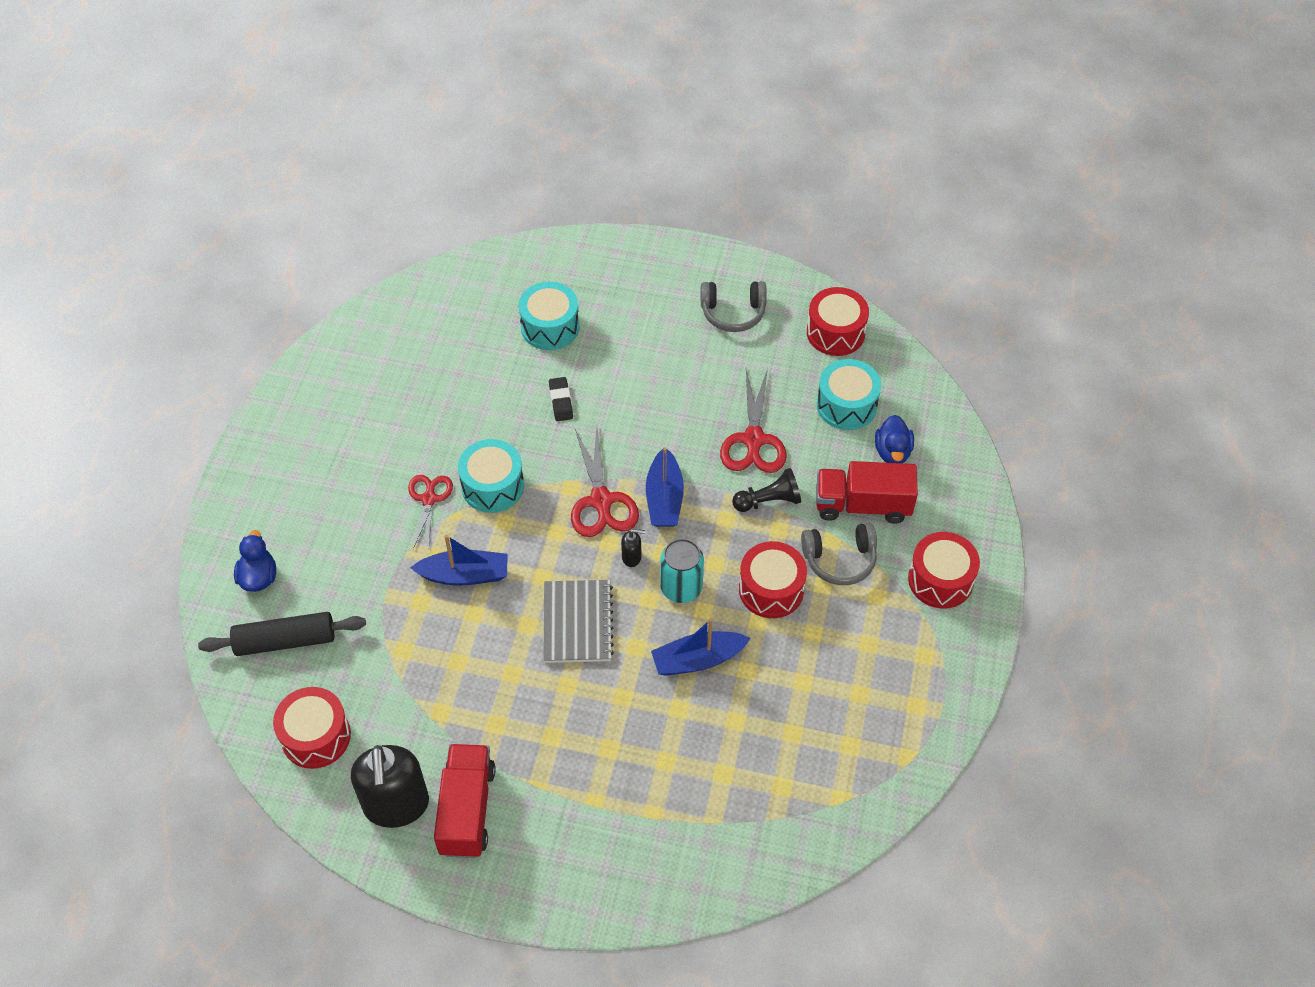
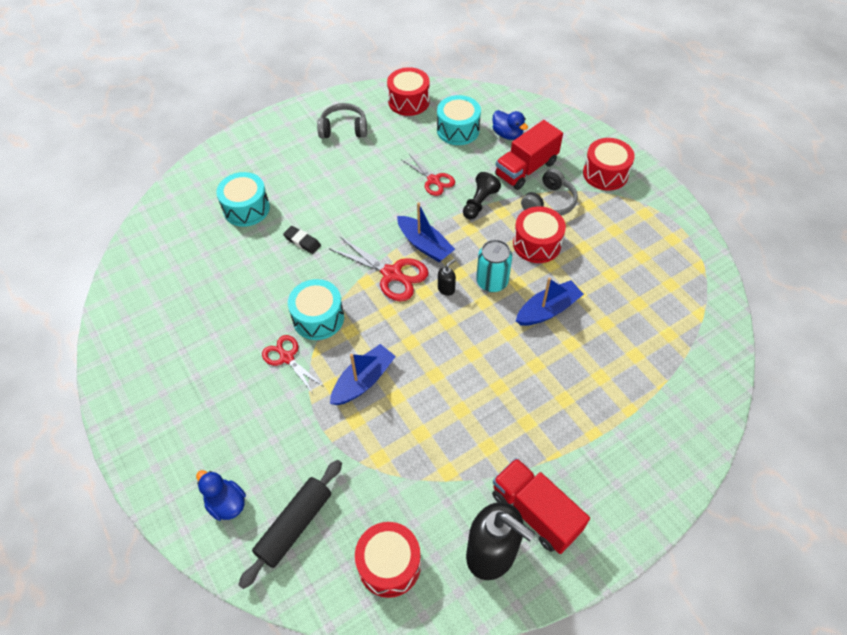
camera: 45 degrees left, 0 degrees up
(577, 623) = (461, 348): grey notebook -> none
(698, 660) = (548, 310): blue boat -> blue boat turned 150 degrees counterclockwise
(733, 312) = (343, 129): grey headphones -> grey headphones turned 135 degrees counterclockwise
(753, 440) = (433, 180): red scissors -> red scissors, size x0.66

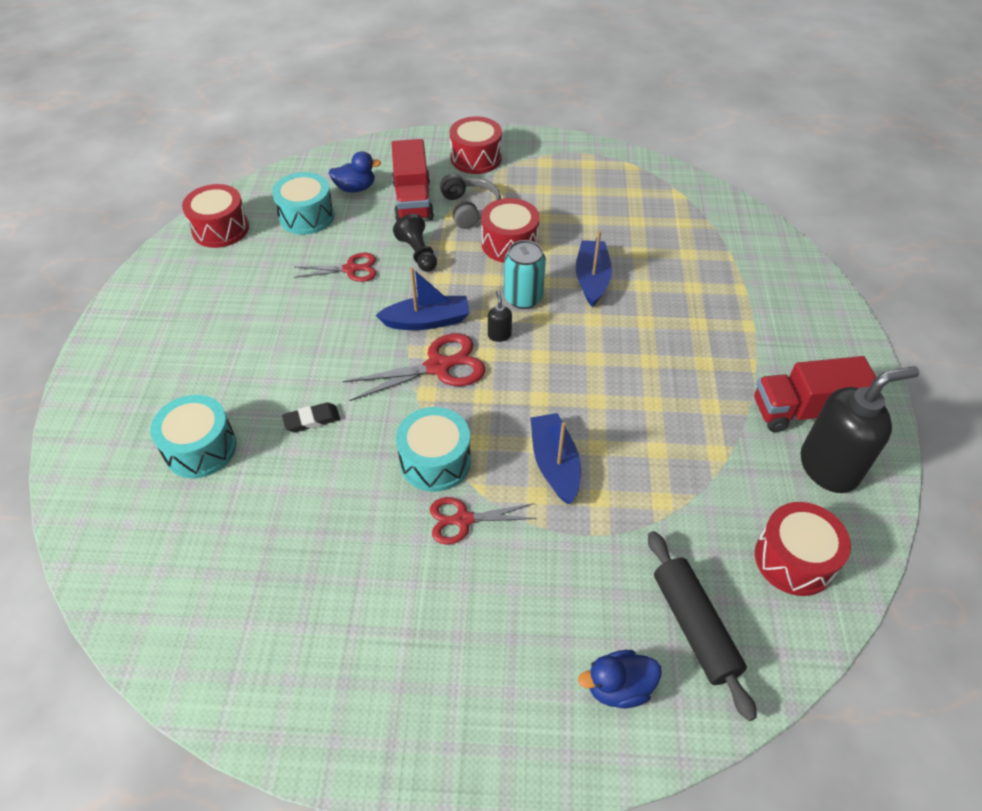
camera: 55 degrees left, 5 degrees down
(343, 129) = (190, 299): grey headphones -> none

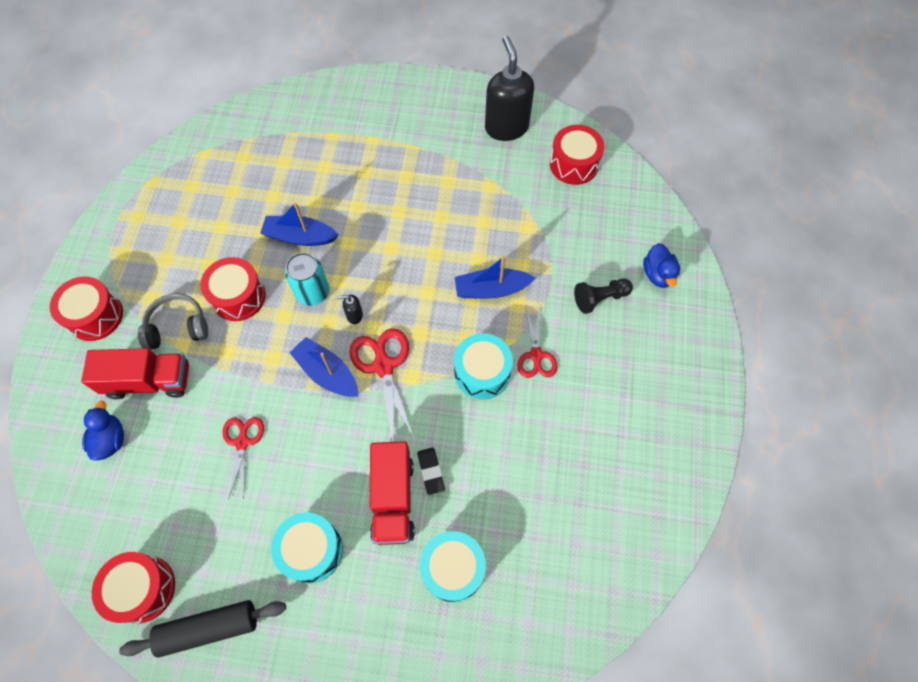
camera: 85 degrees left, 15 degrees up
(307, 216) = (146, 491): turquoise drum -> turquoise drum (311, 550)
(418, 253) = (233, 378): black pawn -> black pawn (600, 298)
(427, 321) = (327, 373): blue boat -> blue boat turned 45 degrees counterclockwise
(694, 627) = (618, 227): black rolling pin -> black rolling pin (209, 628)
(804, 411) = (458, 128): red truck -> red truck (393, 498)

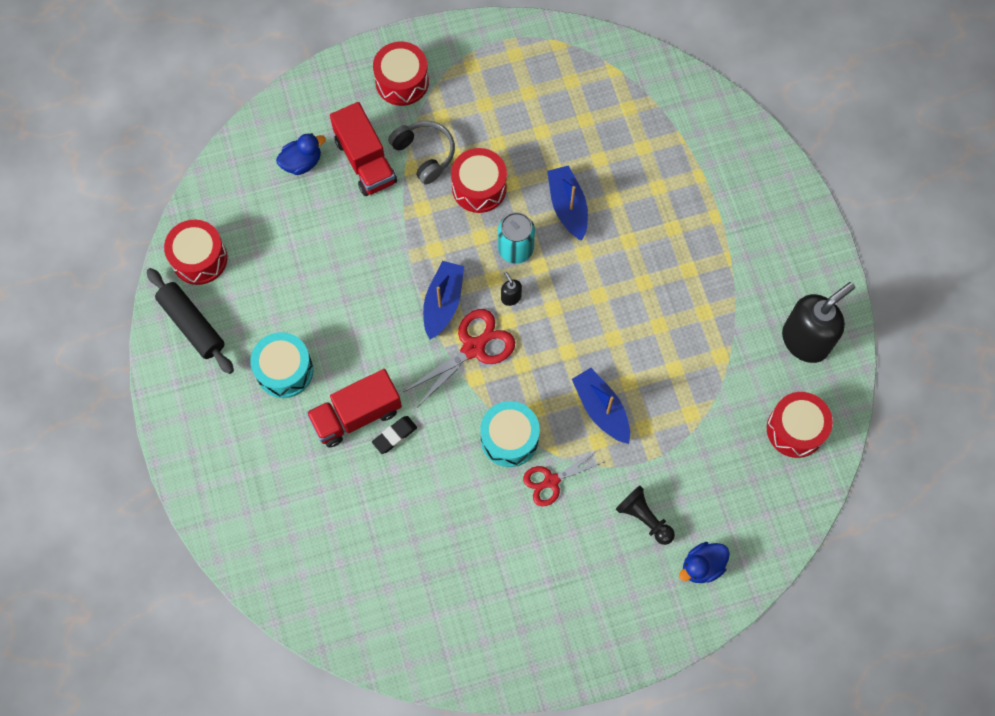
camera: 65 degrees right, 5 degrees up
(242, 442) = (348, 267): red scissors -> none
(453, 568) = (320, 492): turquoise drum -> none

